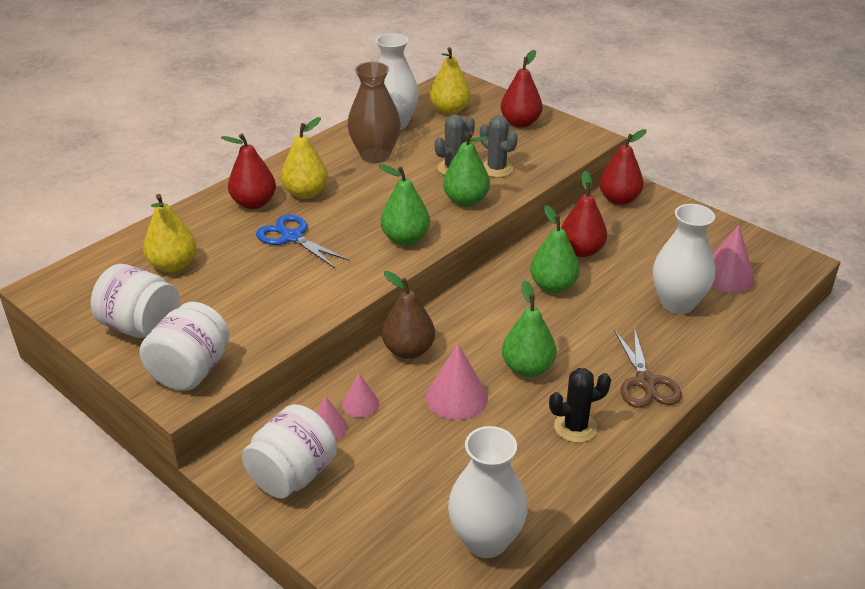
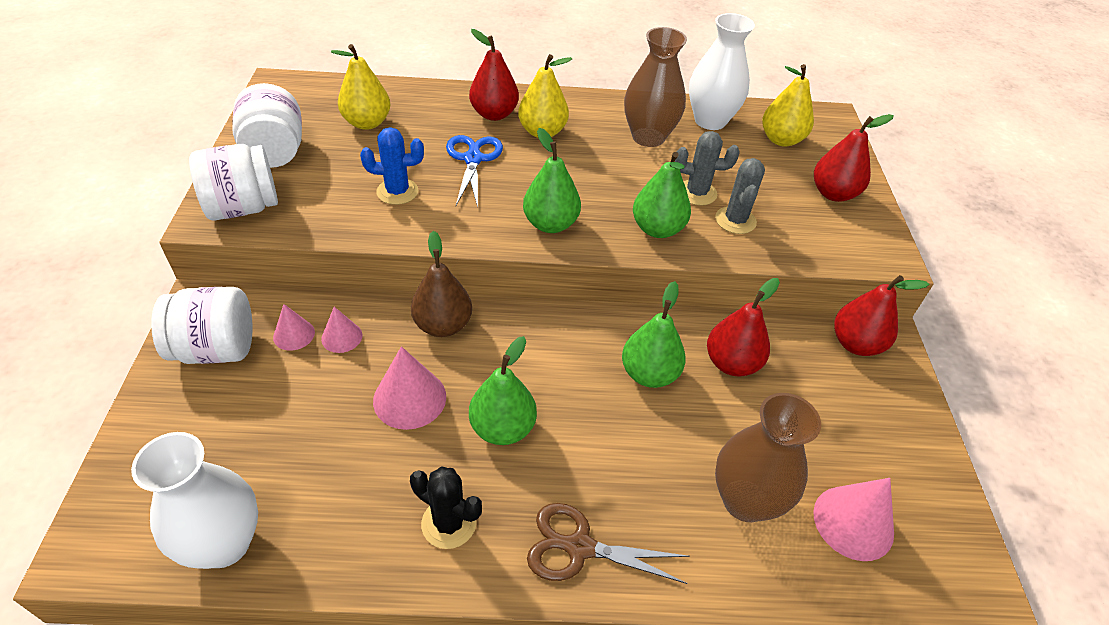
camera: 45 degrees right, 10 degrees up
(279, 287) = (397, 192): none -> blue cactus
(645, 382) = (579, 547): brown scissors -> brown scissors turned 60 degrees clockwise
(677, 303) = (745, 500): white vase -> brown vase

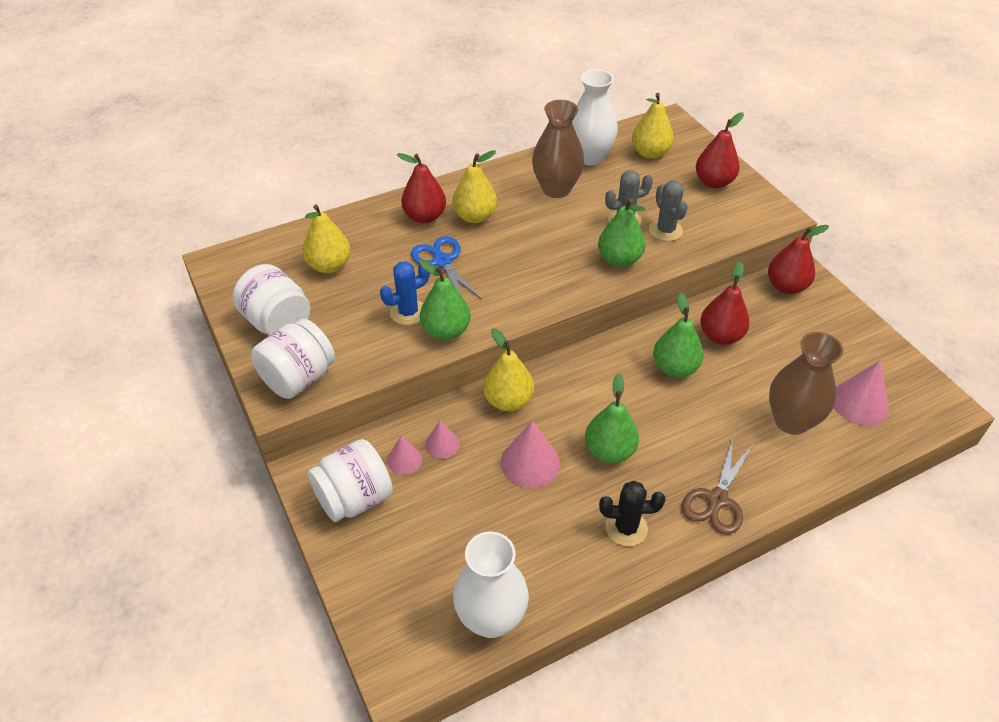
camera: 25 degrees left, 0 degrees up
(443, 325) = (508, 401): brown pear -> yellow pear
(550, 224) = (543, 288): green pear -> green pear (446, 331)
(579, 547) = (717, 500): brown scissors -> brown scissors turned 45 degrees counterclockwise

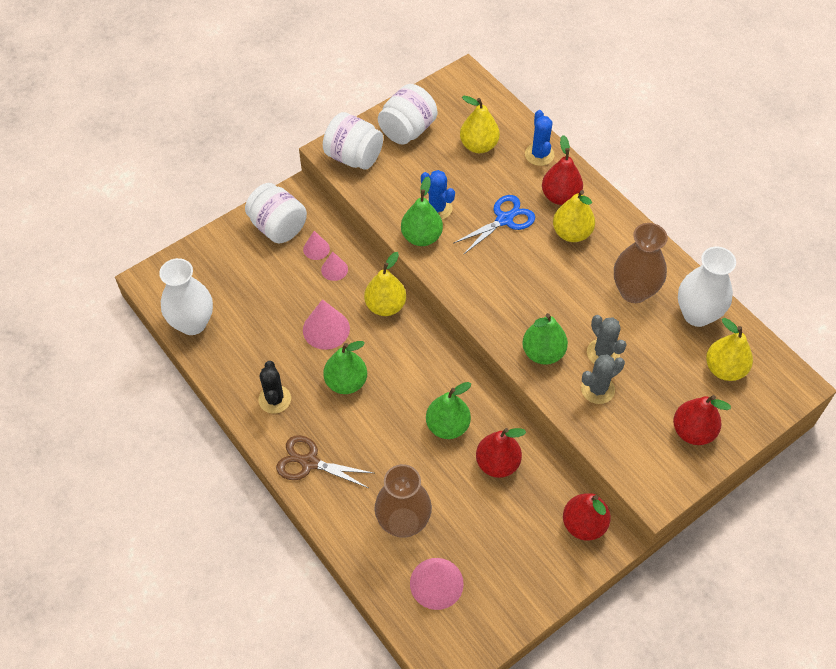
camera: 80 degrees right, 10 degrees up
(362, 222) = (539, 154): none -> blue cactus

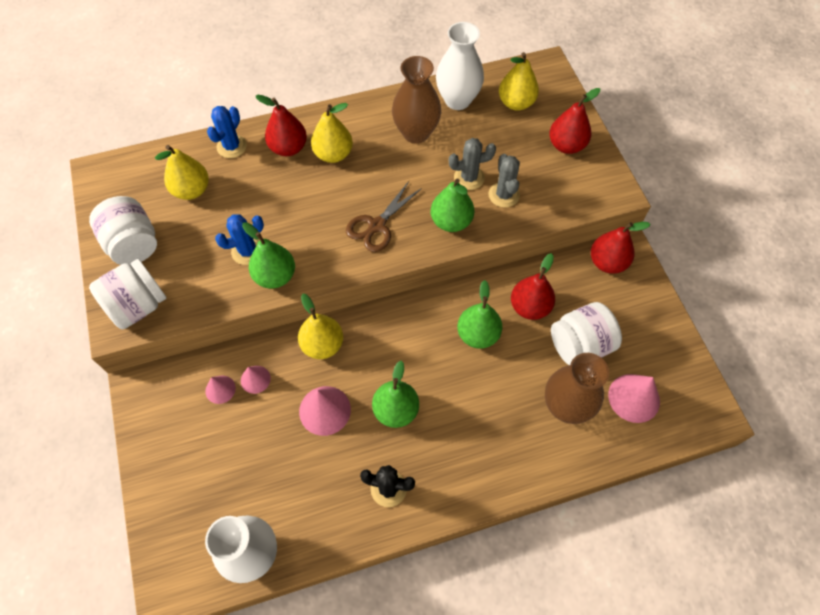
camera: 70 degrees left, 5 degrees up
(278, 227) = (170, 420): white jar -> white jar (580, 345)
(309, 462) = (475, 475): brown scissors -> brown scissors (377, 225)
(504, 219) = (291, 200): blue scissors -> none
(539, 154) = (232, 146): blue cactus -> blue cactus turned 75 degrees counterclockwise

